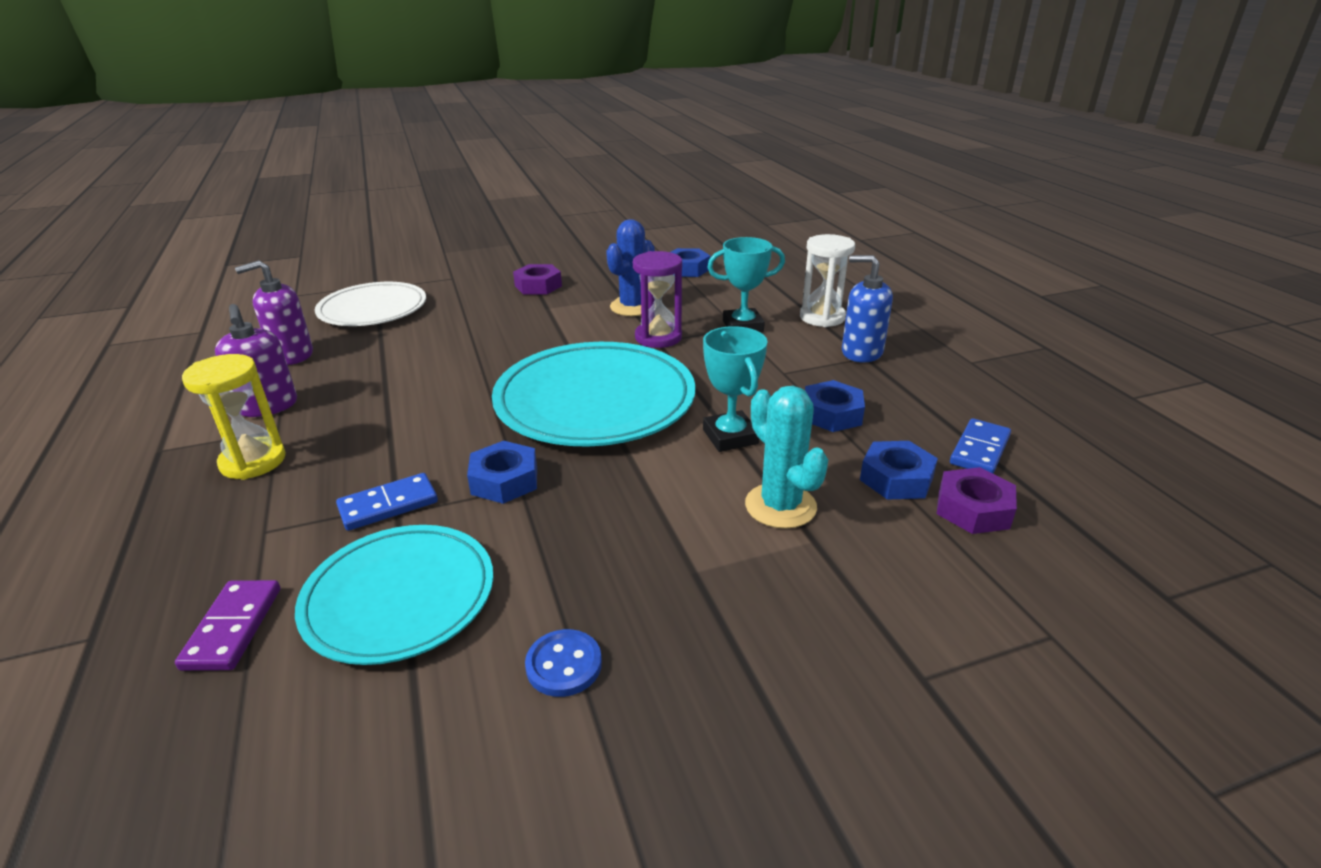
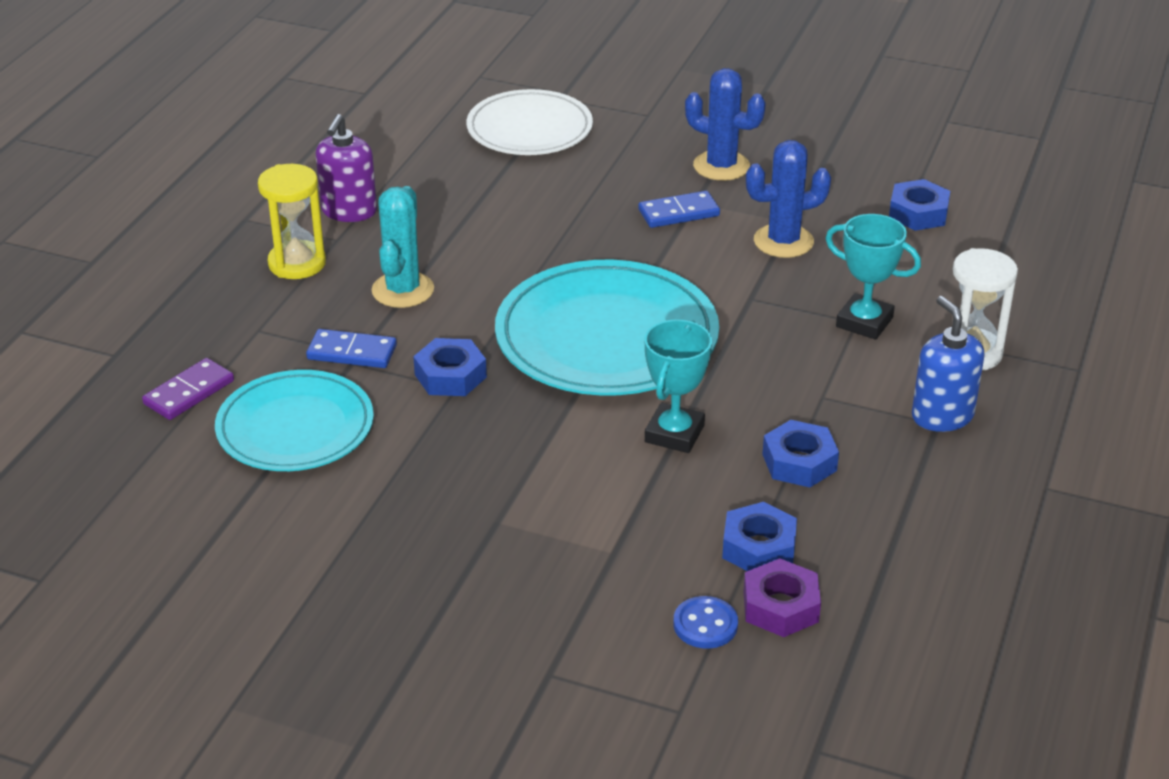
camera: 40 degrees right, 5 degrees up
(292, 355) = (412, 159): purple soap dispenser -> none
(538, 286) = (721, 166): purple nut -> blue cactus
(564, 665) = (345, 528): blue button -> blue button (705, 625)
(658, 337) = (756, 294): purple hourglass -> none
(780, 506) = (627, 513): turquoise cactus -> turquoise cactus (403, 290)
(980, 450) = (880, 569): blue domino -> blue domino (679, 213)

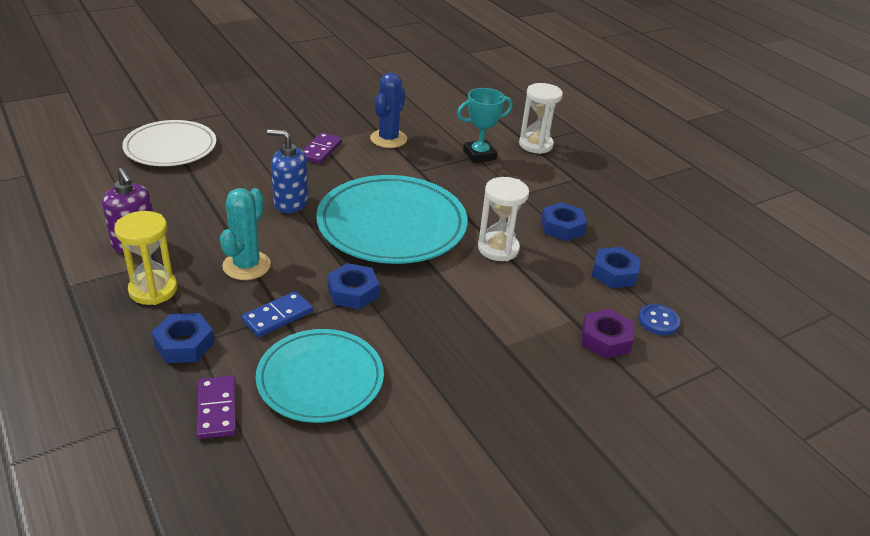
camera: 55 degrees left, 0 degrees up
(403, 290) = (246, 265): turquoise cactus -> turquoise cactus turned 60 degrees clockwise
(674, 434) = (498, 249): turquoise trophy -> white hourglass
(679, 213) = (321, 150): blue domino -> purple domino
(721, 166) = (302, 120): blue cactus -> none
(780, 606) = (664, 291): purple nut -> purple nut (605, 339)
(918, 213) = (419, 100): blue nut -> blue nut (184, 344)
(942, 416) = (571, 175): blue soap dispenser -> blue soap dispenser (290, 203)

